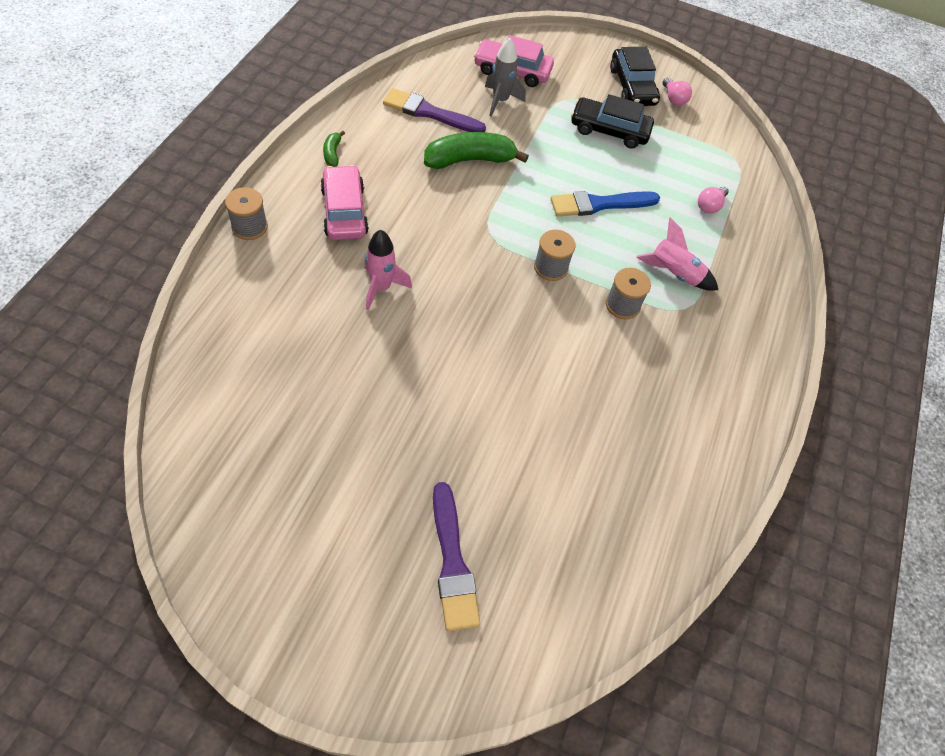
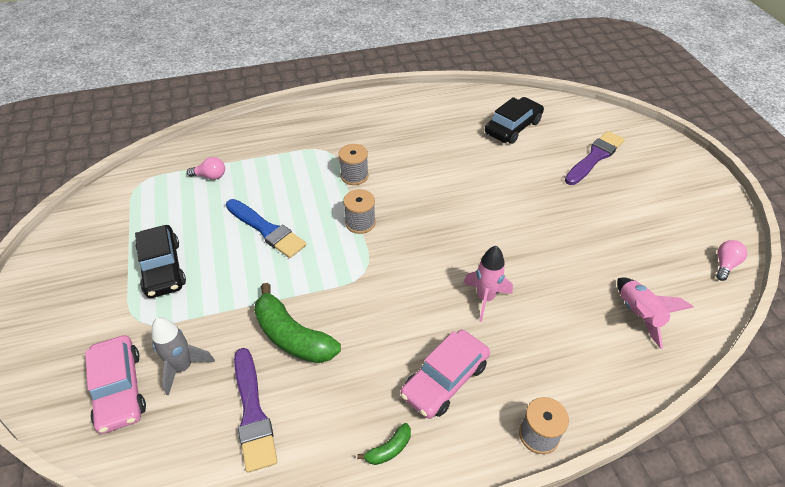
camera: 120 degrees left, 10 degrees down
(632, 86) = (77, 284): black car -> black car (513, 127)
(673, 99) = (77, 249): pink light bulb -> pink light bulb (725, 265)
(674, 274) = (300, 166): pink rocket -> pink rocket (638, 315)

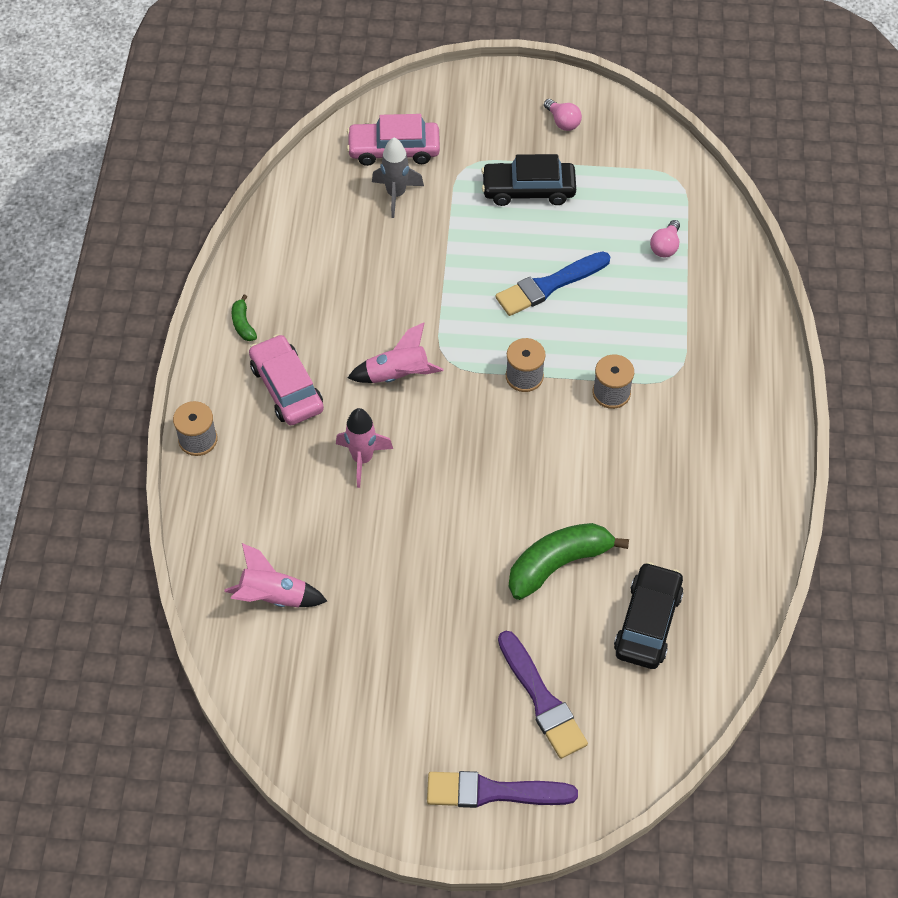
camera: 110 degrees right, 10 degrees up
(253, 413) = (325, 237): purple brush -> purple brush (493, 792)
(292, 336) = (392, 280): green banana -> green banana (558, 564)
(394, 300) = (397, 375): none -> pink rocket
(513, 127) = (648, 622): black car -> black car turned 135 degrees counterclockwise
(725, 265) = (294, 738): pink light bulb -> pink light bulb (562, 122)

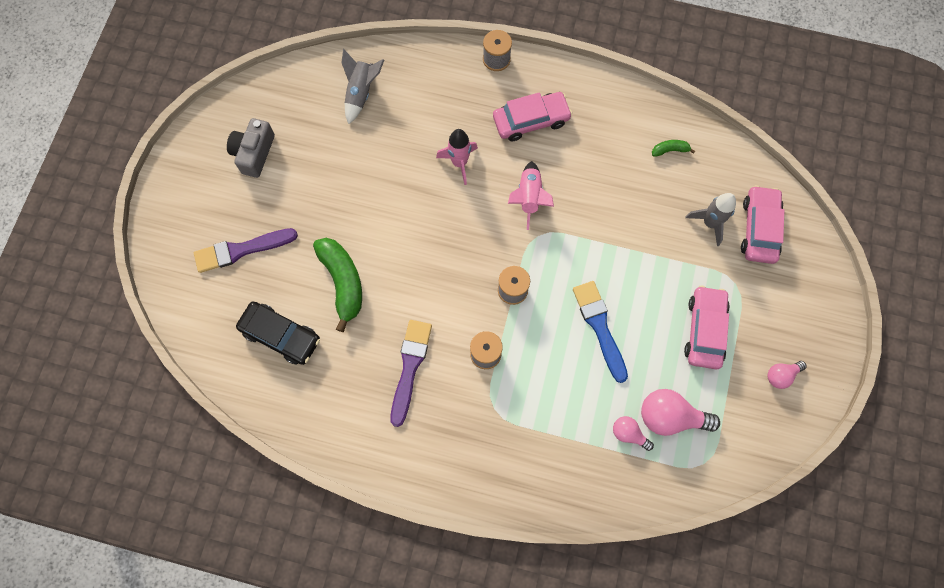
camera: 100 degrees right, 15 degrees up
(243, 324) = (593, 98): green banana -> green banana (670, 150)
(273, 597) = (361, 93): pink rocket -> grey rocket
(392, 718) = (254, 153): none -> grey camera
(493, 792) = (185, 207): purple brush -> purple brush (410, 367)
(528, 189) = (704, 330): black car -> pink car
(635, 212) = (670, 417): none -> pink light bulb

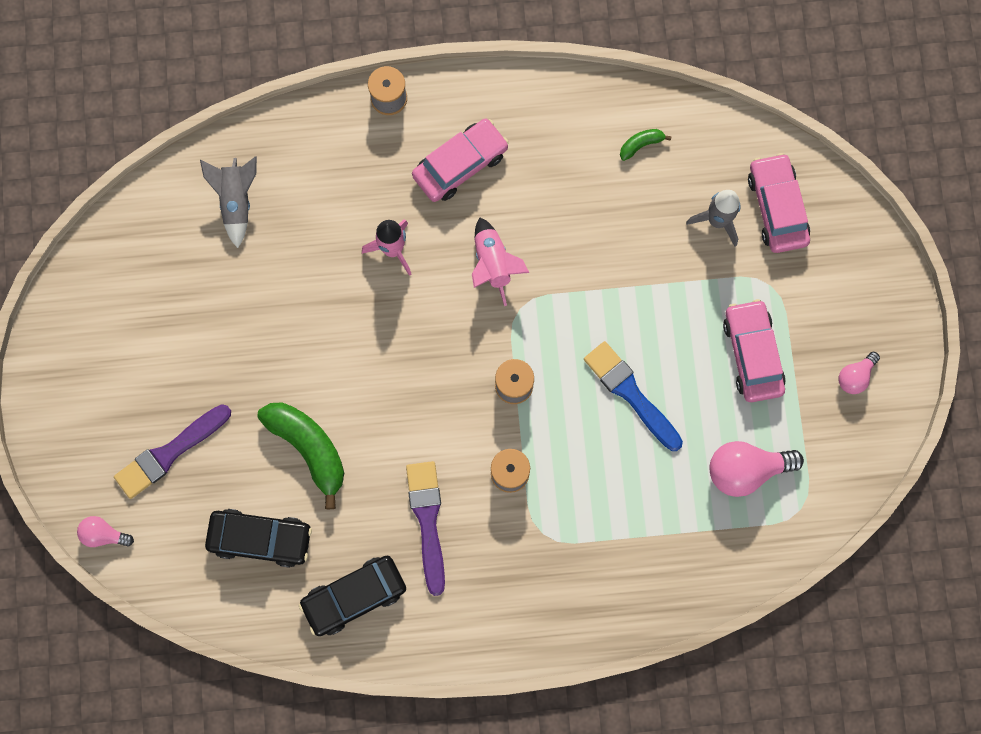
camera: 20 degrees left, 5 degrees up
(254, 153) = (134, 326): grey camera -> none
(333, 404) = (354, 596): none -> black car
(628, 434) = (705, 506): pink light bulb -> pink light bulb (104, 534)

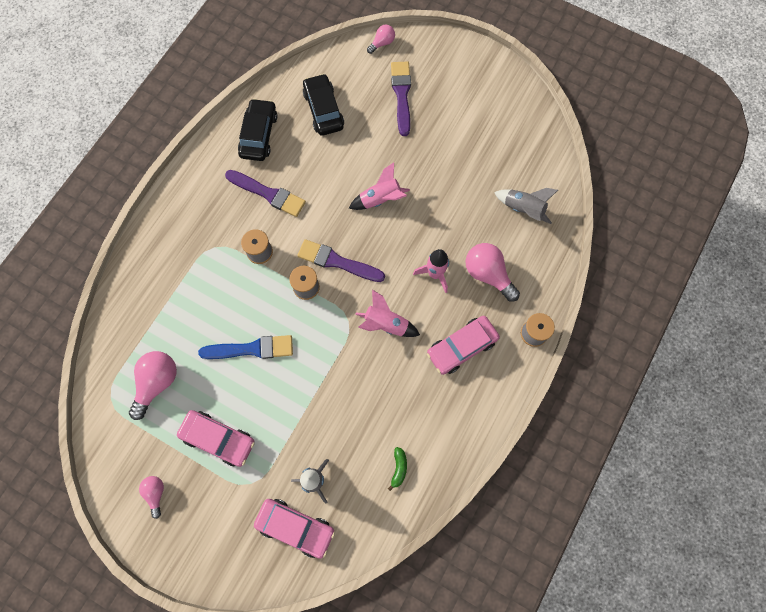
camera: 125 degrees right, 5 degrees down
(260, 539) = (323, 110): black car -> black car turned 120 degrees clockwise
(308, 448) = (353, 160): green banana -> none
(339, 377) = (380, 199): none -> pink rocket
(351, 190) = (488, 274): none -> pink light bulb
(457, 372) = (337, 262): none -> purple brush
(460, 164) = (461, 347): pink car -> pink car turned 60 degrees clockwise

